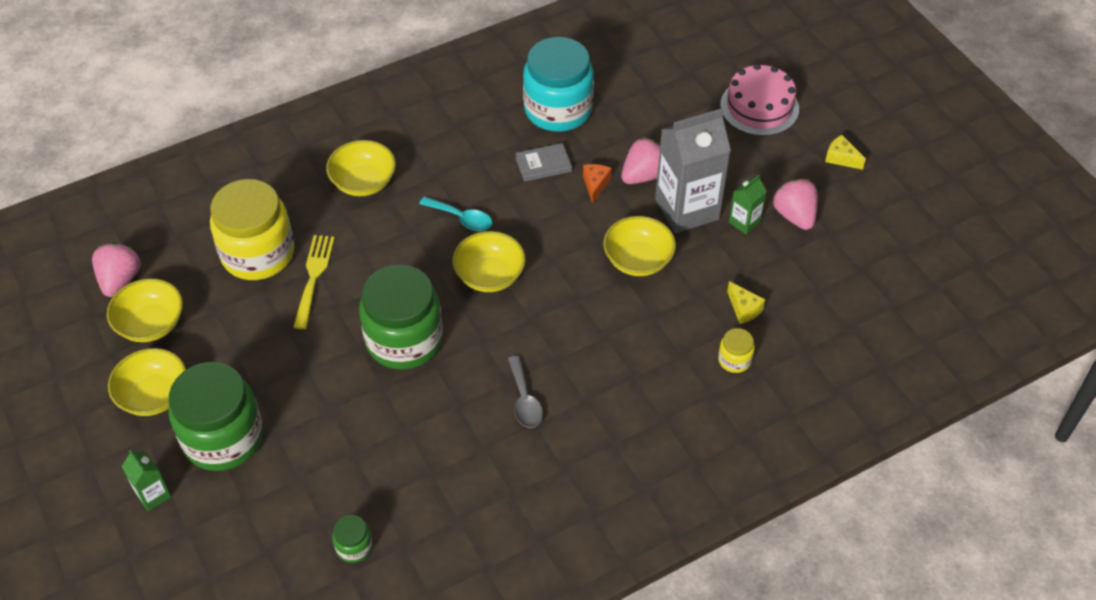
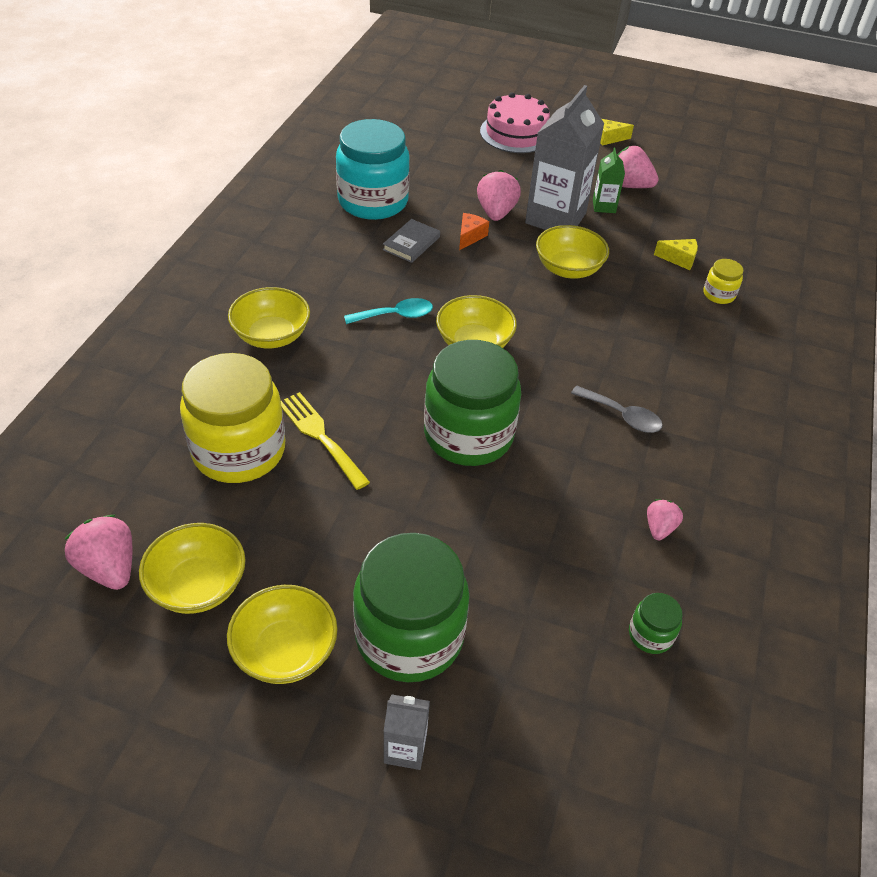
camera: 45 degrees left, 5 degrees down
(153, 495) = (405, 748): green carton -> grey carton
(446, 491) = (659, 528): none -> pink strawberry
(595, 185) = (470, 237): orange cheese -> orange cheese turned 60 degrees clockwise

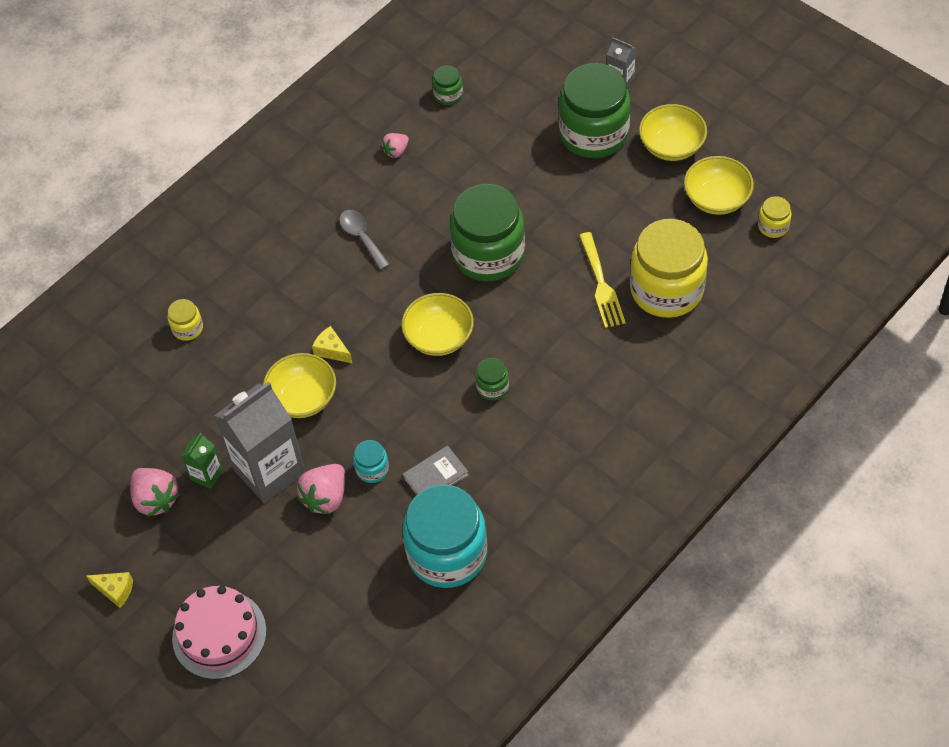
camera: 150 degrees left, 10 degrees up
(109, 568) = (773, 226): pink strawberry -> yellow jar
(271, 336) = (610, 395): yellow bowl -> none
(395, 315) = (492, 387): turquoise spoon -> green jar
(470, 237) = (372, 469): orange cheese -> turquoise jar
(679, 259) = (188, 380): yellow cheese -> yellow cheese (332, 350)

